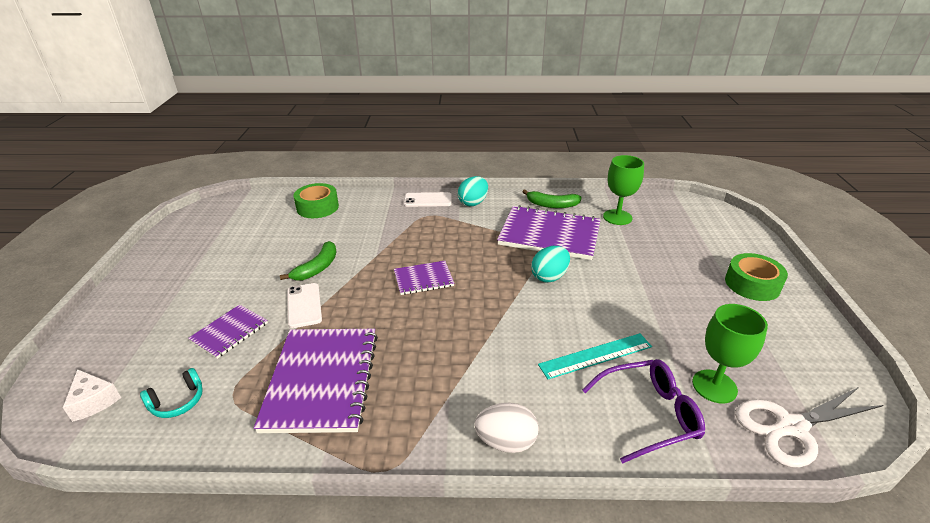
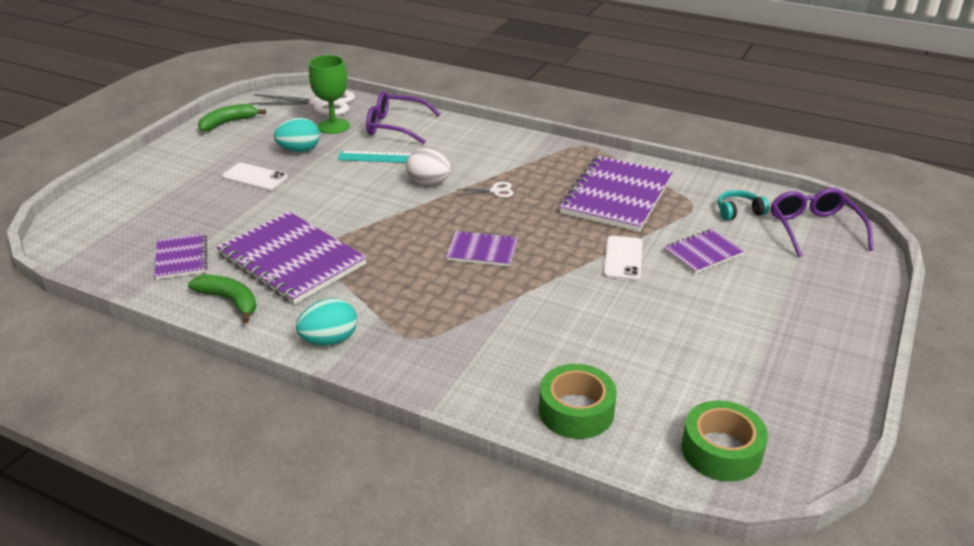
camera: 155 degrees left, 0 degrees up
(94, 401) = (814, 229): white cheese -> purple glasses
(317, 268) = (599, 298): green banana -> green banana (228, 123)
(428, 200) = (391, 368): white phone -> white phone (255, 177)
(453, 345) = (495, 191): none -> white scissors
(506, 442) = (499, 138): white egg -> white egg (428, 182)
(549, 277) = (351, 217): turquoise egg -> turquoise egg (299, 150)
(617, 217) = (181, 258): green goblet -> purple notebook
(752, 284) = (186, 164): green tape -> green tape (721, 450)

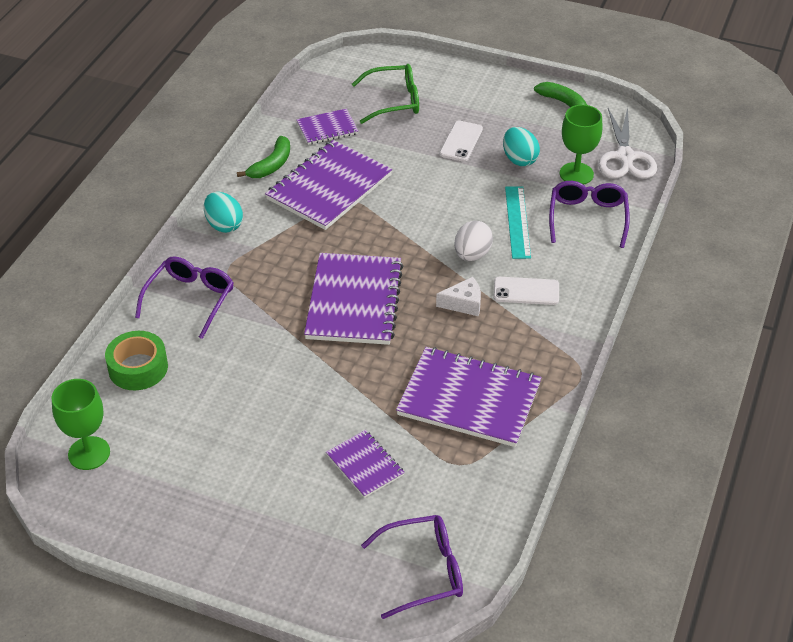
camera: 85 degrees right, 10 degrees up
(159, 212) = (393, 101): none -> green glasses
(461, 368) = (190, 300): none -> purple glasses
(482, 251) = (354, 301): purple notebook -> purple notebook, size x1.91
(495, 191) = (464, 303): white scissors -> white cheese
(623, 258) = (349, 401): white phone -> white phone (526, 291)
(721, 450) = (89, 453): green tape -> green goblet
(739, 212) = (451, 504): turquoise headphones -> none

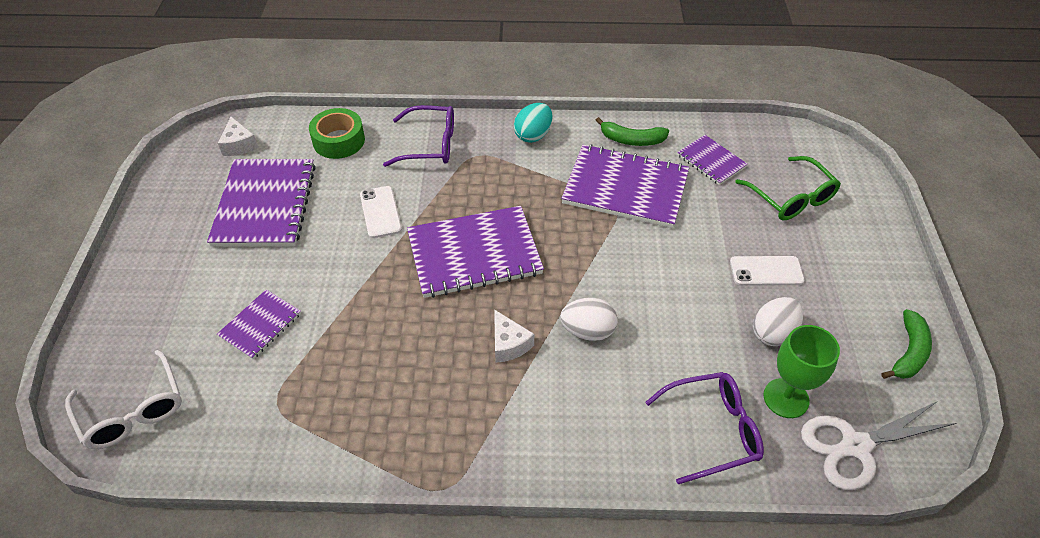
camera: 70 degrees right, 5 degrees up
(89, 453) = (239, 145): green goblet -> white cheese
(422, 571) = (132, 410): purple glasses -> white glasses
(469, 399) = (369, 387): purple notebook -> purple notebook (265, 205)
(518, 222) = (664, 359): turquoise ruler -> none
(519, 159) = (773, 333): turquoise egg -> white egg
(526, 291) = (553, 397): white phone -> white phone (380, 212)

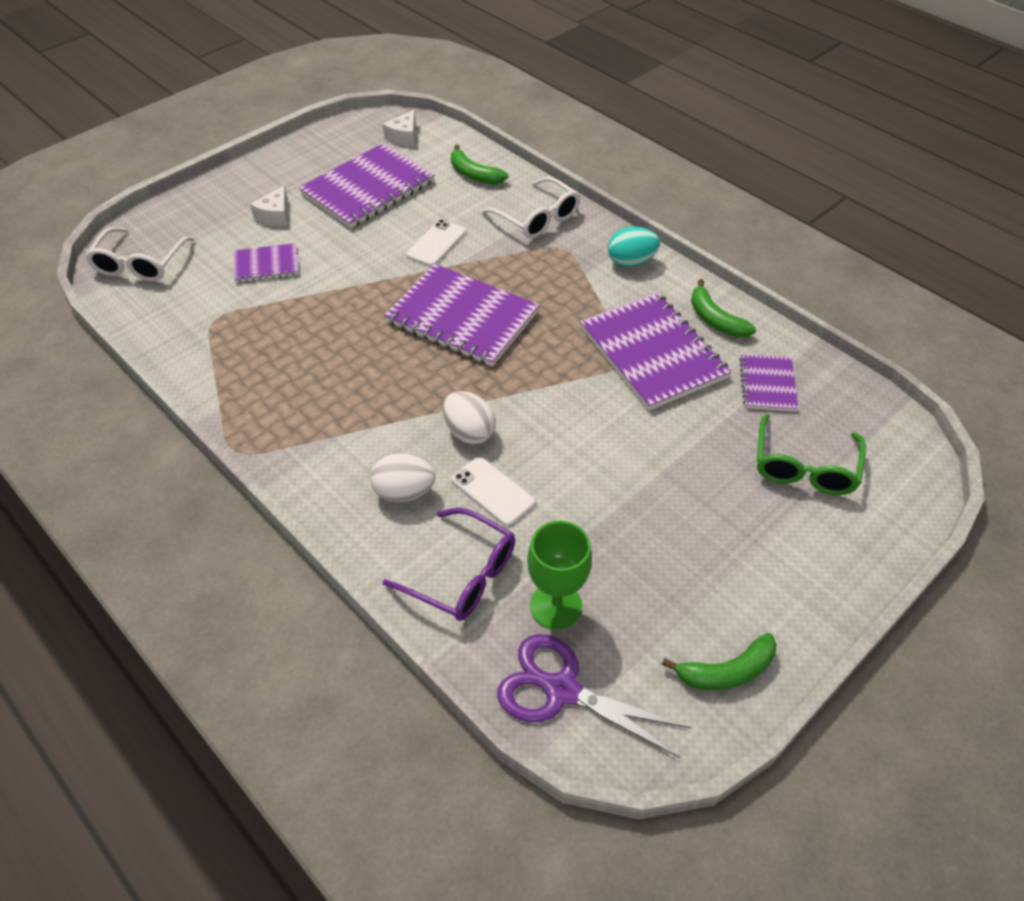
camera: 45 degrees right, 0 degrees up
(339, 141) = (474, 174): green tape -> green banana
(429, 145) = (536, 218): purple glasses -> white glasses
(509, 344) = (401, 396): white cheese -> white cheese (275, 215)
(766, 271) = (686, 504): white phone -> white phone (493, 491)
(773, 333) = (618, 553): white egg -> white egg (404, 492)
(856, 446) = (562, 690): white scissors -> purple scissors

